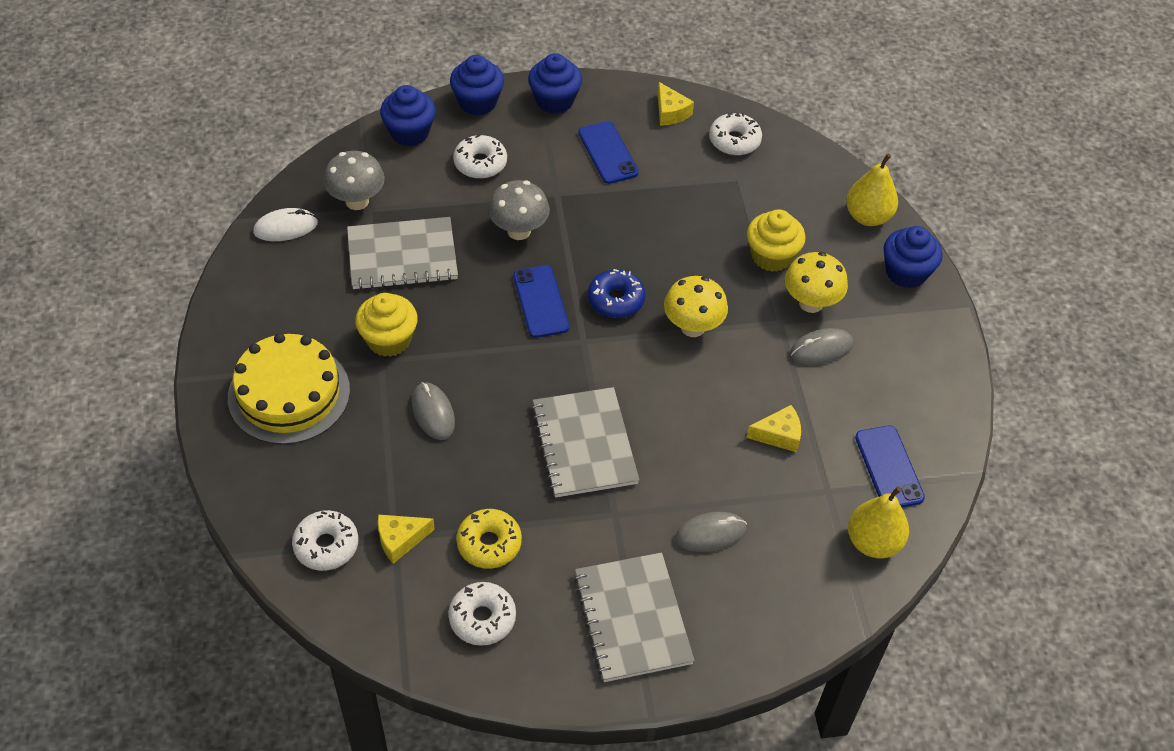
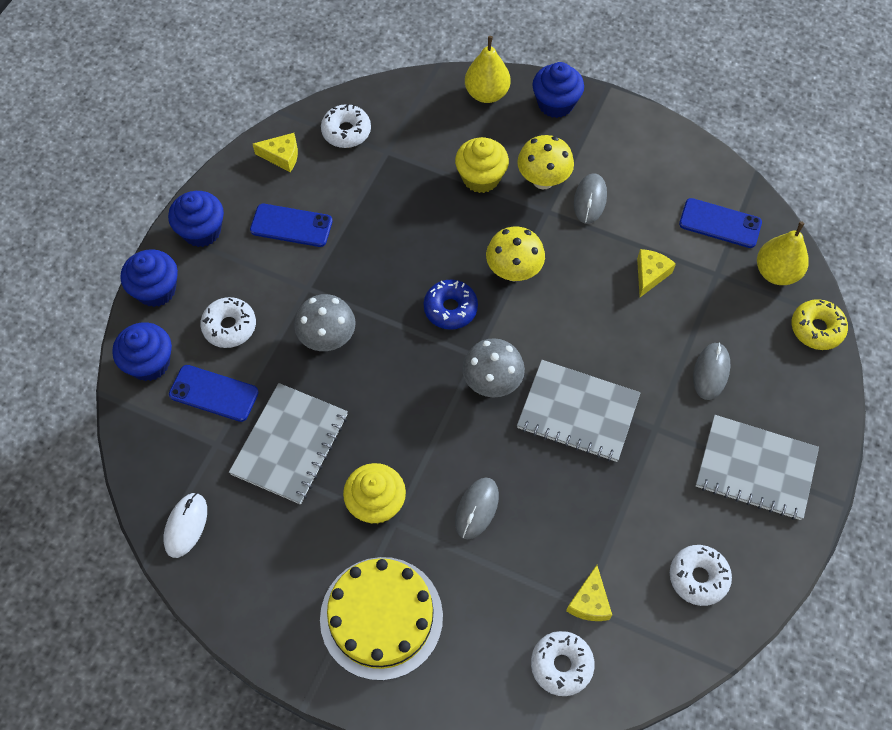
camera: 55 degrees left, 10 degrees up
(357, 201) = (199, 449): grey mushroom -> grey mushroom (492, 383)
(433, 413) = (477, 509): grey mouse -> grey mouse turned 75 degrees counterclockwise
(489, 544) = (631, 535): yellow donut -> yellow donut (816, 329)
(541, 302) = (415, 364): blue phone -> blue phone (214, 393)

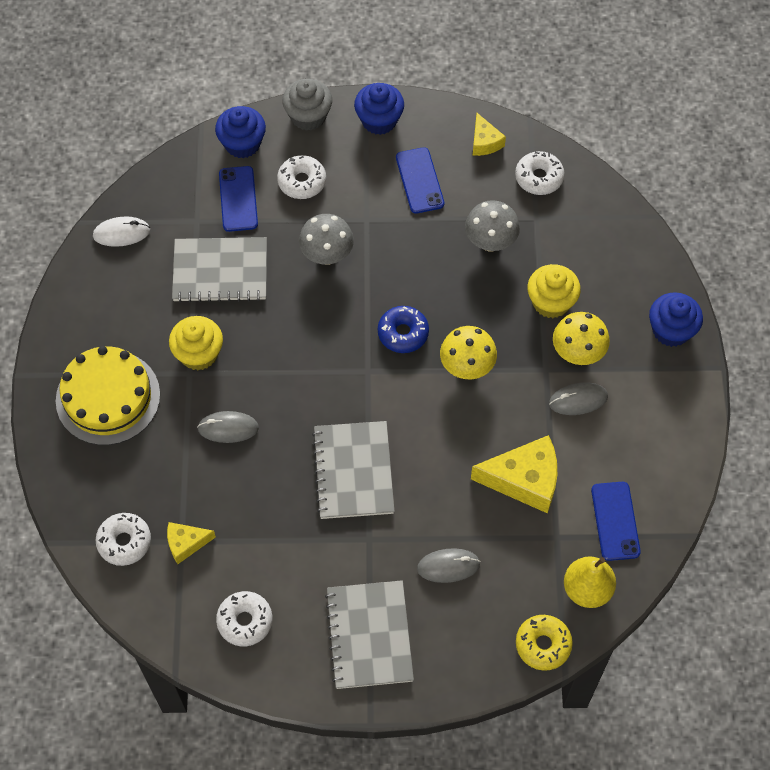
camera: 65 degrees right, 0 degrees up
(156, 290) = (308, 116): blue cupcake -> grey cupcake
(486, 94) = (647, 269): yellow pear -> none
(492, 383) = (348, 394): grey mushroom -> grey mushroom (490, 242)
(650, 275) = (524, 480): yellow cheese -> yellow cheese, size x1.83

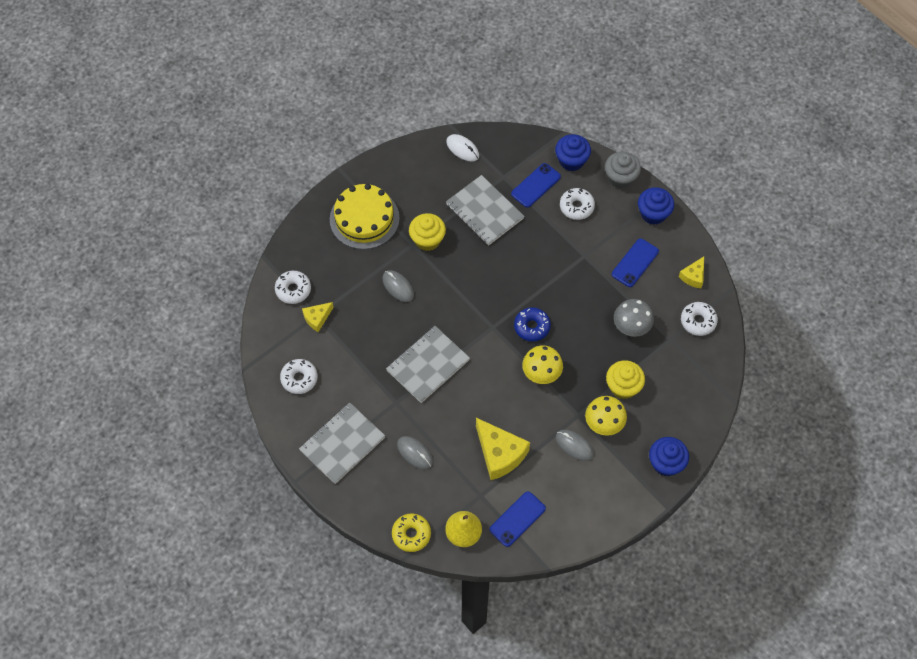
camera: 50 degrees right, 0 degrees up
(186, 543) = (317, 318): yellow cheese -> yellow cheese turned 75 degrees counterclockwise
(327, 255) = (543, 254): grey mushroom -> none

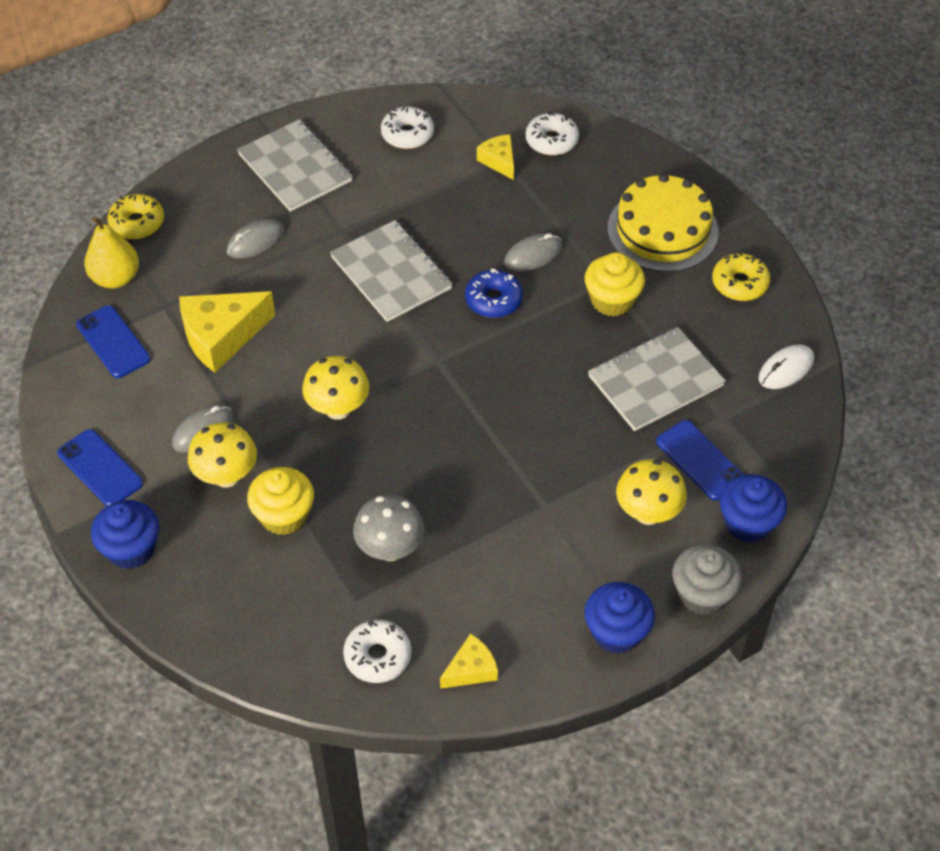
camera: 100 degrees right, 10 degrees down
(401, 175) = (739, 283): none -> yellow donut
(532, 327) = (425, 410): blue donut -> blue donut (493, 300)
(576, 207) = (648, 513): white donut -> yellow mushroom
(635, 263) = (517, 581): blue phone -> blue phone (100, 468)
(693, 276) = (471, 669): yellow cheese -> yellow cheese turned 105 degrees clockwise

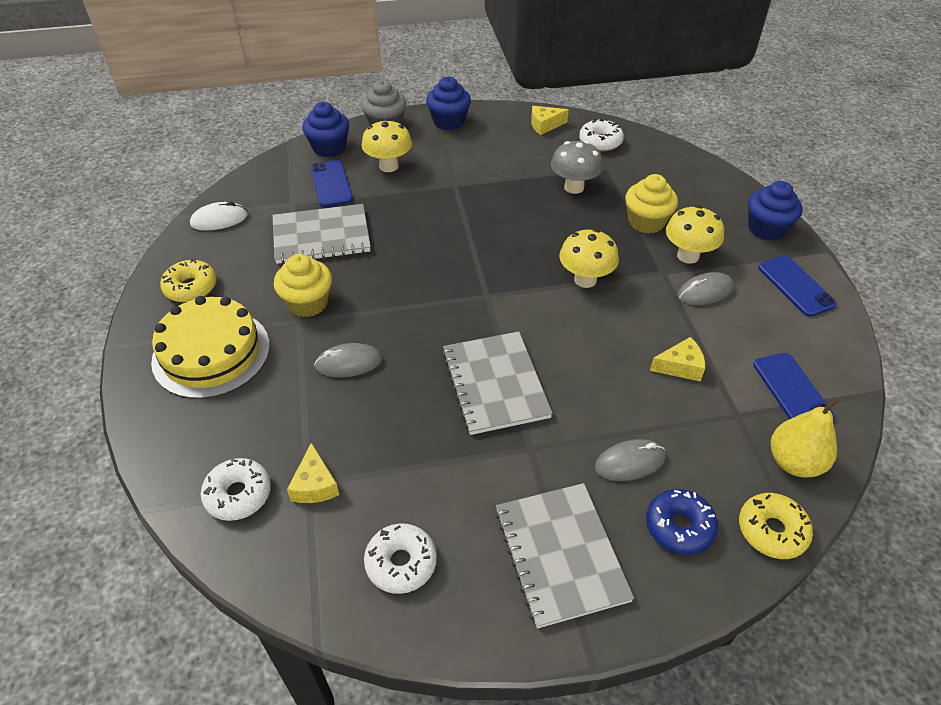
camera: 160 degrees left, 5 degrees down
(221, 337) = (680, 366): yellow cheese -> yellow cheese, size x0.54
(493, 300) = (411, 331): blue donut -> blue donut (679, 527)

